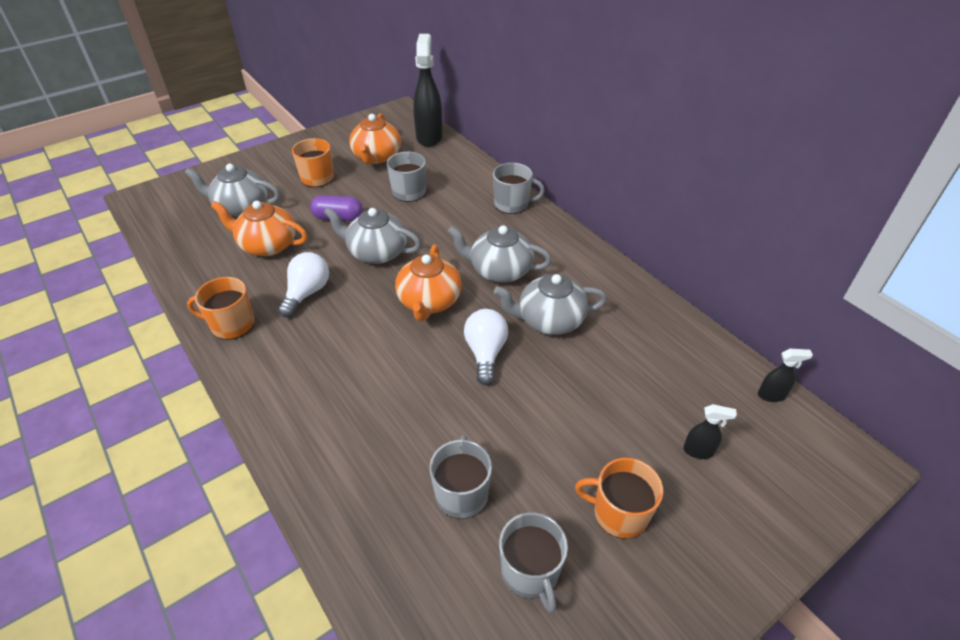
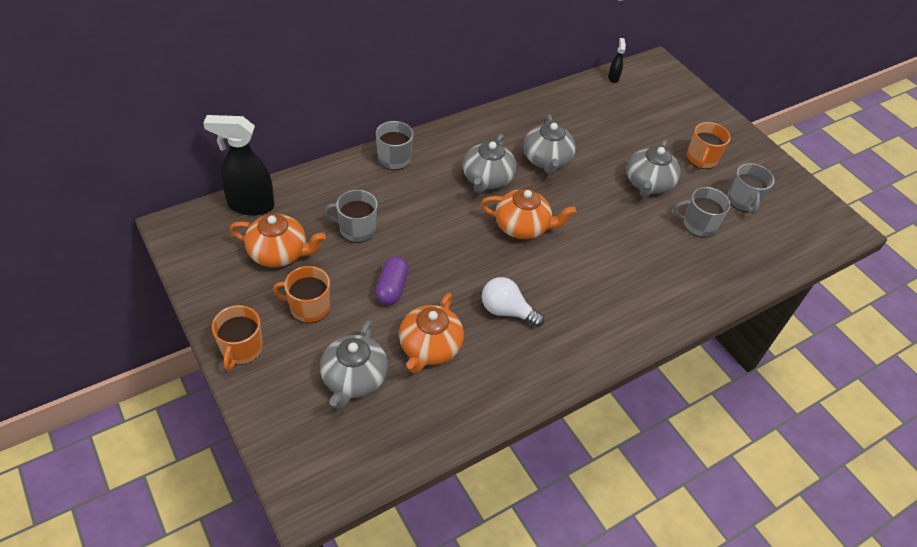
camera: 90 degrees left, 5 degrees up
(231, 324) = (546, 367): orange mug -> orange mug (241, 349)
(376, 252) = (453, 259): grey teapot -> grey teapot (648, 184)
(485, 353) = (580, 199): white light bulb -> none
(530, 572) = (743, 201): grey mug -> grey mug turned 105 degrees clockwise
(698, 451) = (656, 118): black spray bottle -> none

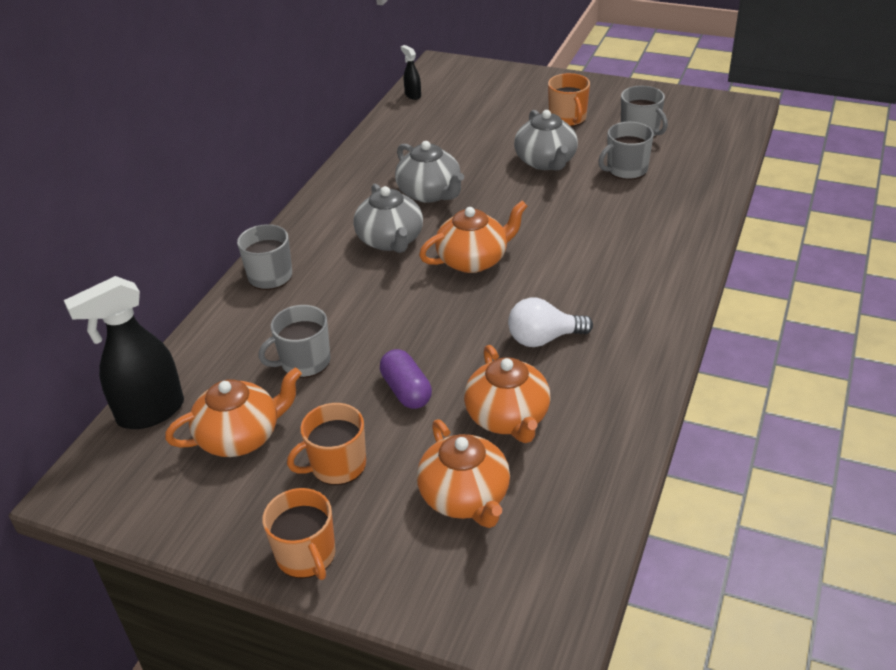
camera: 30 degrees left, 10 degrees down
(354, 379) = (465, 497): grey teapot -> orange teapot

